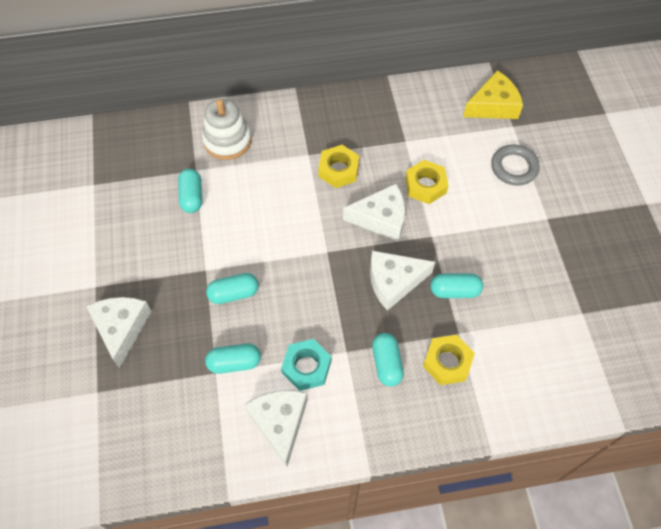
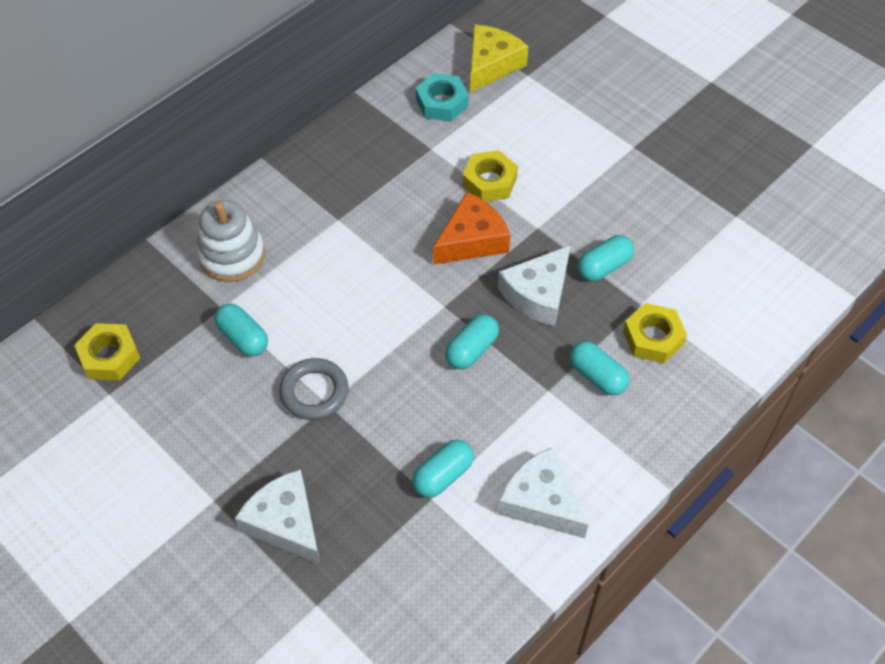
camera: 35 degrees left, 5 degrees down
(234, 293) = (381, 408): turquoise capsule -> turquoise capsule (471, 350)
(306, 367) = (521, 431): turquoise nut -> turquoise nut (442, 103)
(338, 170) = (385, 217): yellow nut -> yellow nut (110, 356)
(381, 218) = (472, 240): white cheese -> orange cheese
(514, 167) = (562, 115): grey ring -> grey ring (314, 392)

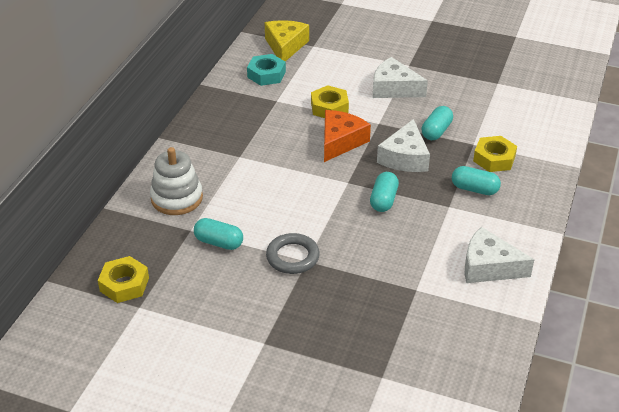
camera: 25 degrees left, 15 degrees down
(285, 523) = (326, 338): white cheese -> white cheese (394, 88)
(443, 475) = (415, 274): turquoise capsule -> none

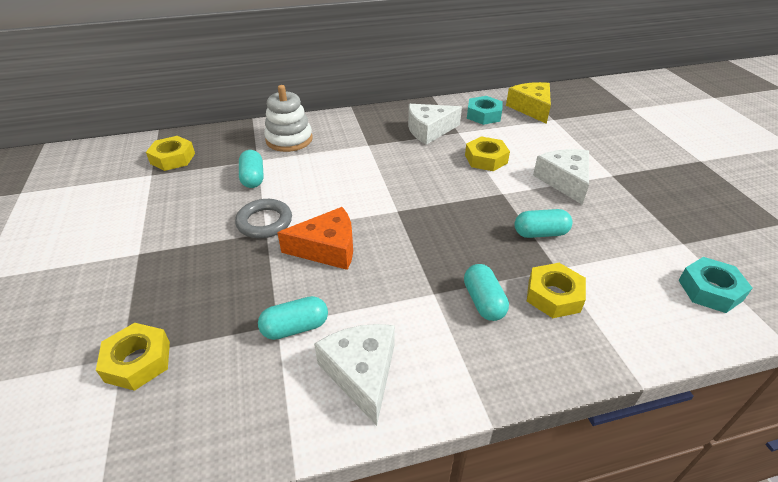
camera: 55 degrees right, 0 degrees up
(285, 46) = (531, 108): yellow cheese -> yellow cheese turned 75 degrees counterclockwise
(340, 141) = (448, 183): orange cheese -> orange cheese (327, 248)
(383, 200) = (394, 243): turquoise capsule -> turquoise capsule (295, 327)
(395, 369) = (138, 361): none -> yellow nut
(405, 157) = (473, 230): white cheese -> white cheese (429, 130)
(539, 100) = (710, 290): none -> turquoise nut

